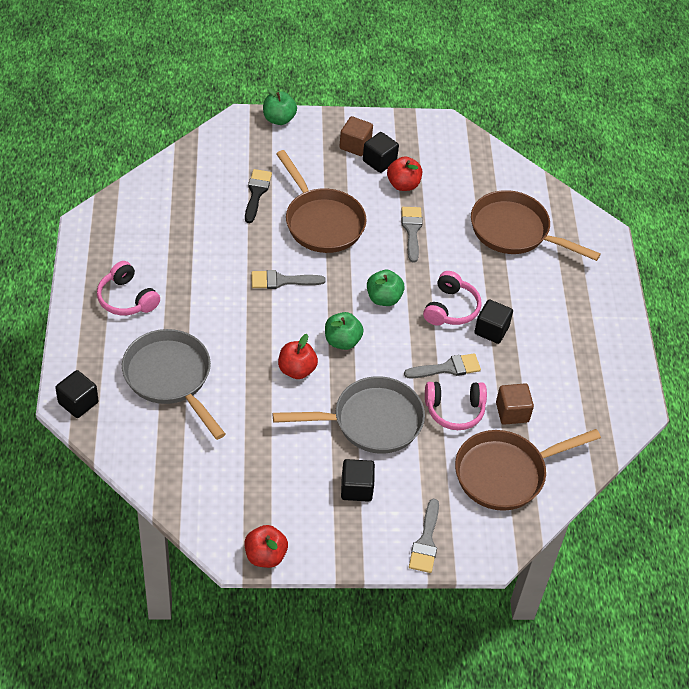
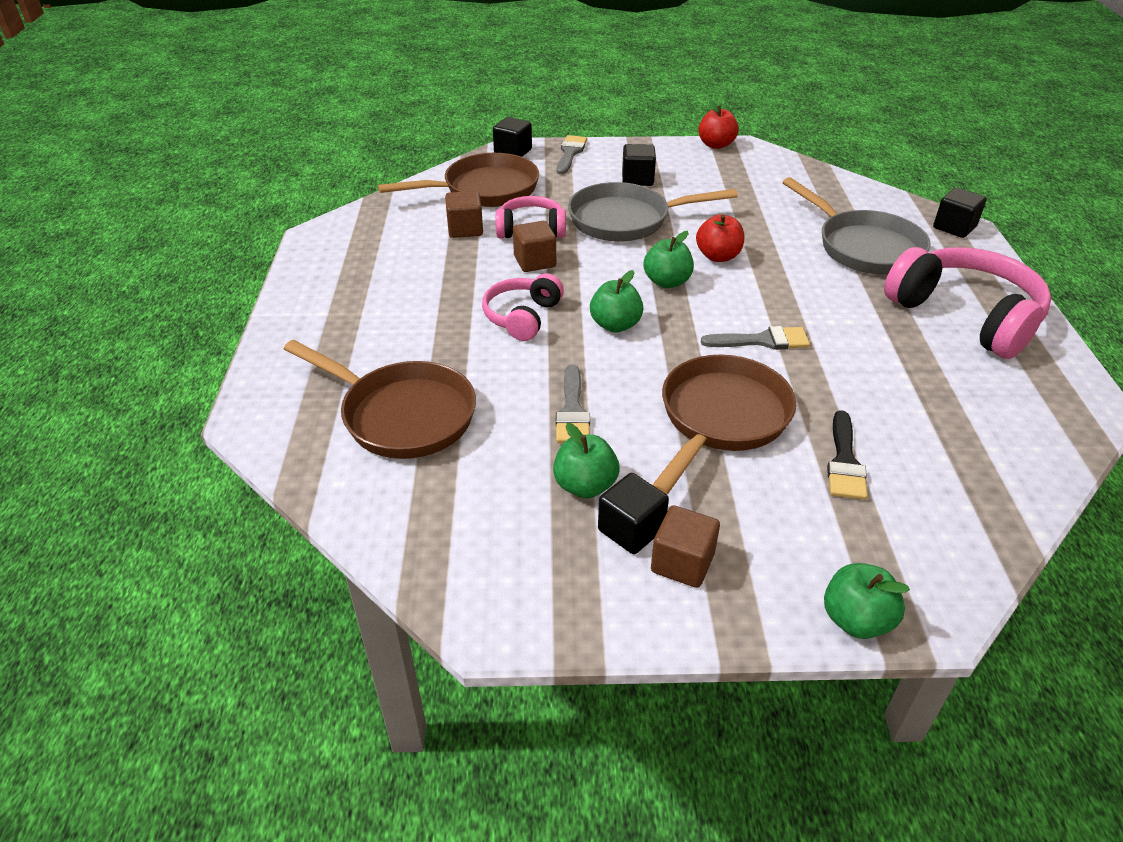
camera: 175 degrees left, 10 degrees down
(127, 299) = (965, 316): pink headphones -> pink headphones, size x1.76
(322, 222) = (721, 419): brown pan -> brown pan turned 60 degrees clockwise
(403, 184) = (585, 486): red apple -> green apple
(447, 368) = (535, 261): grey brush -> brown cube
(491, 330) = (471, 296): black cube -> black cube (513, 152)

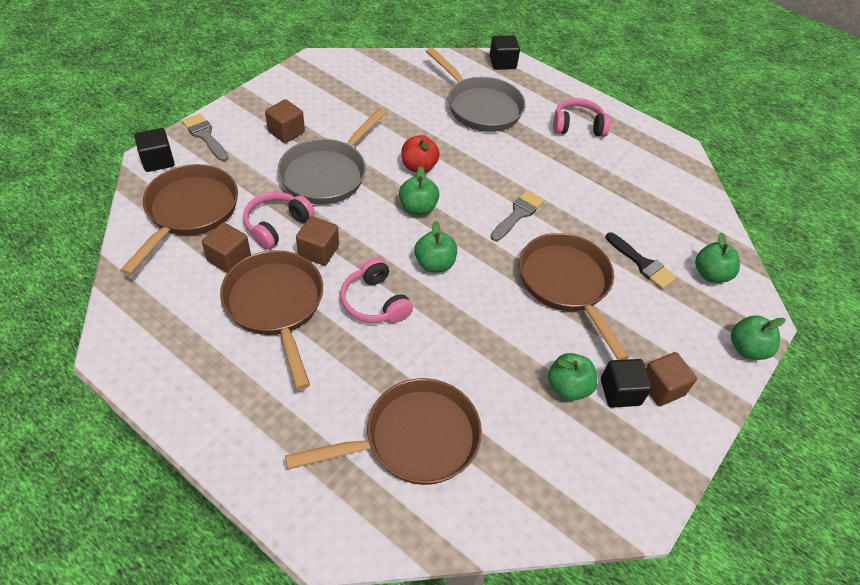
camera: 55 degrees left, 10 degrees up
(449, 273) = (276, 305): none -> brown pan
(572, 411) = (497, 345): grey brush -> none
(637, 179) = (286, 132): black cube -> brown cube
(716, 145) = (296, 69): red apple -> none
(864, 247) = (480, 107): grey pan -> grey pan turned 45 degrees clockwise
(926, 529) = (710, 274): none -> green apple
(965, 316) = (577, 126): pink headphones -> pink headphones, size x0.57

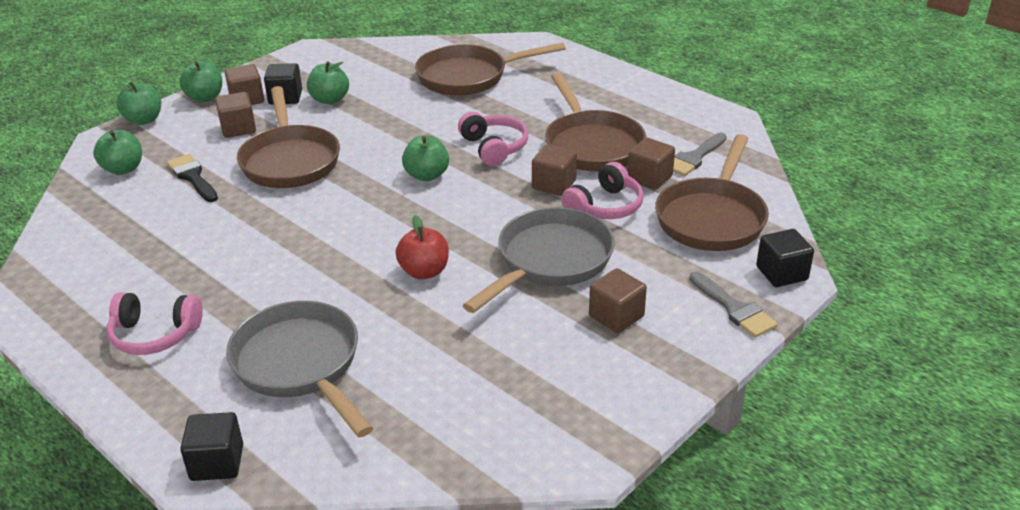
camera: 170 degrees left, 15 degrees down
(418, 208) = (435, 225): green apple -> green apple (205, 98)
(518, 214) = (311, 220): grey brush -> grey brush (694, 157)
(641, 333) = (238, 128): none -> brown cube

